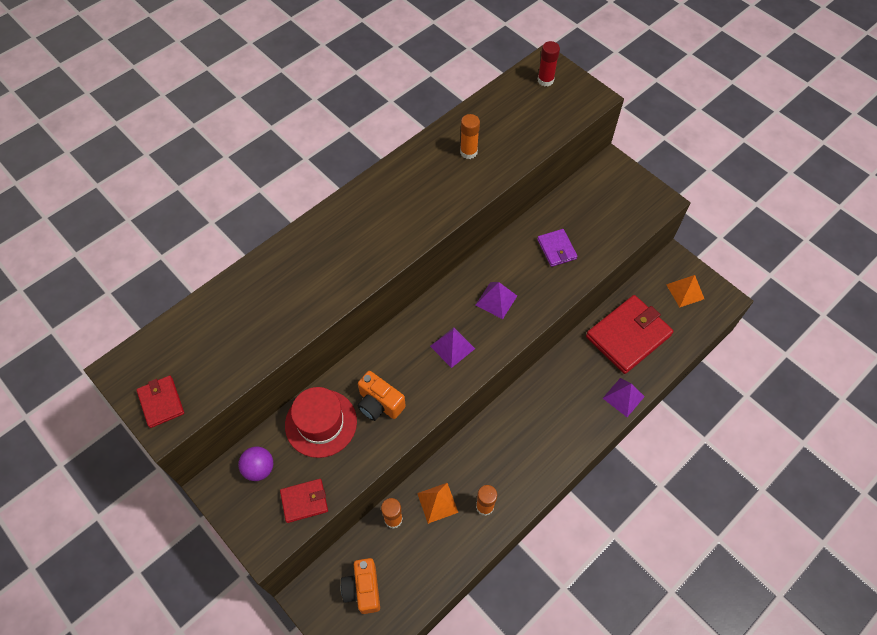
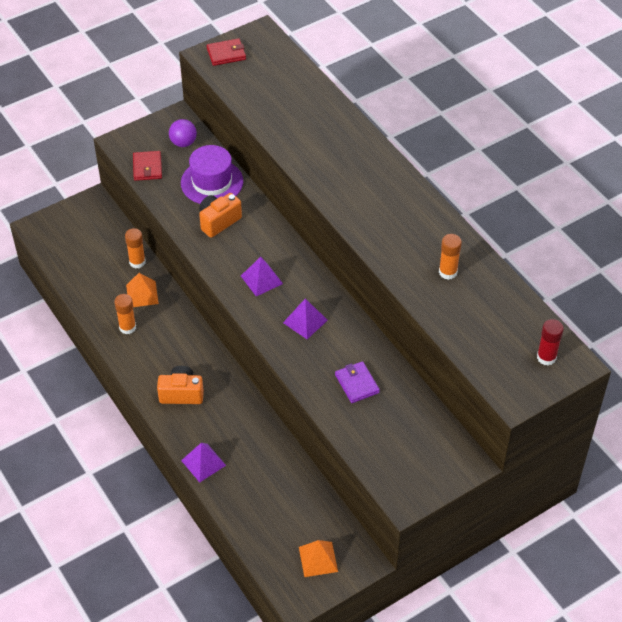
camera: 100 degrees right, 10 degrees down
(321, 423) = (212, 182): red hat -> purple hat
(363, 589) = (86, 236): orange camera -> orange camera (181, 393)
(556, 249) = (357, 384): purple wallet -> purple wallet turned 75 degrees clockwise
(628, 336) = (273, 485): red wallet -> none

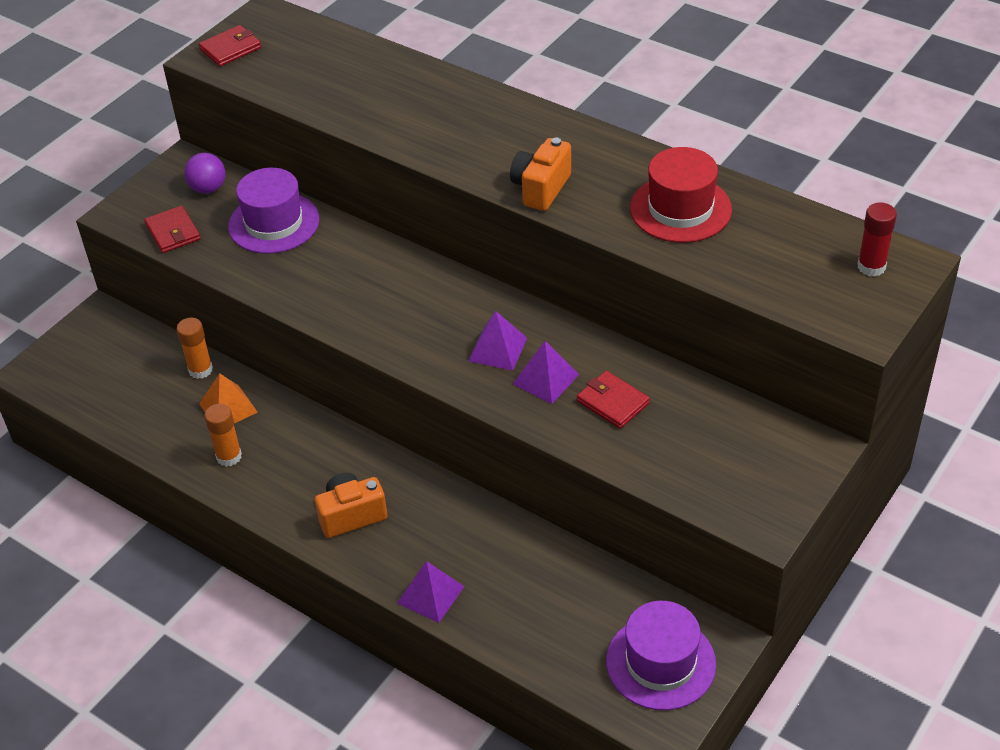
camera: 20 degrees left, 5 degrees down
(218, 221) = (309, 267): orange camera -> orange camera (541, 188)
(261, 279) = (408, 318): purple pyramid -> purple pyramid (545, 379)
(318, 559) = (660, 662): orange pyramid -> purple hat
(357, 384) = (612, 402): purple wallet -> red wallet
(448, 272) = (680, 209): orange glue stick -> red hat

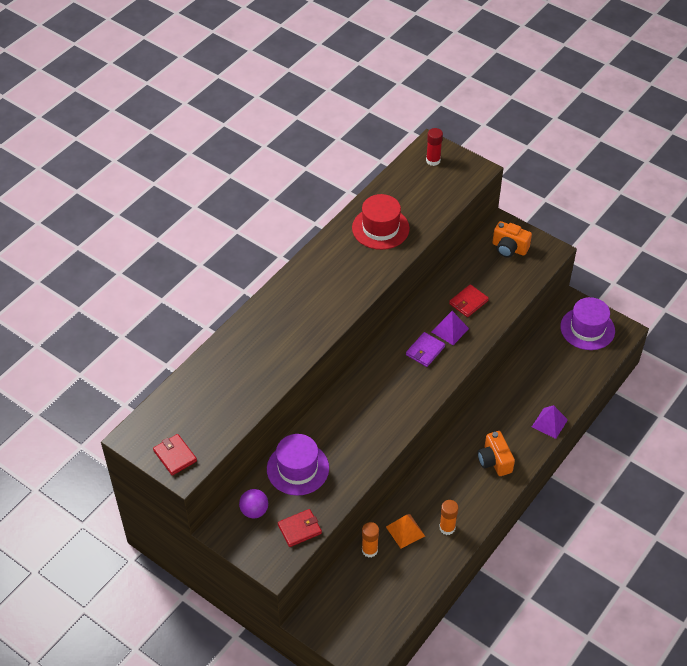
camera: 90 degrees left, 5 degrees up
(497, 349) = (425, 351): purple pyramid -> purple wallet
(541, 188) = (356, 287): orange camera -> orange camera (509, 248)

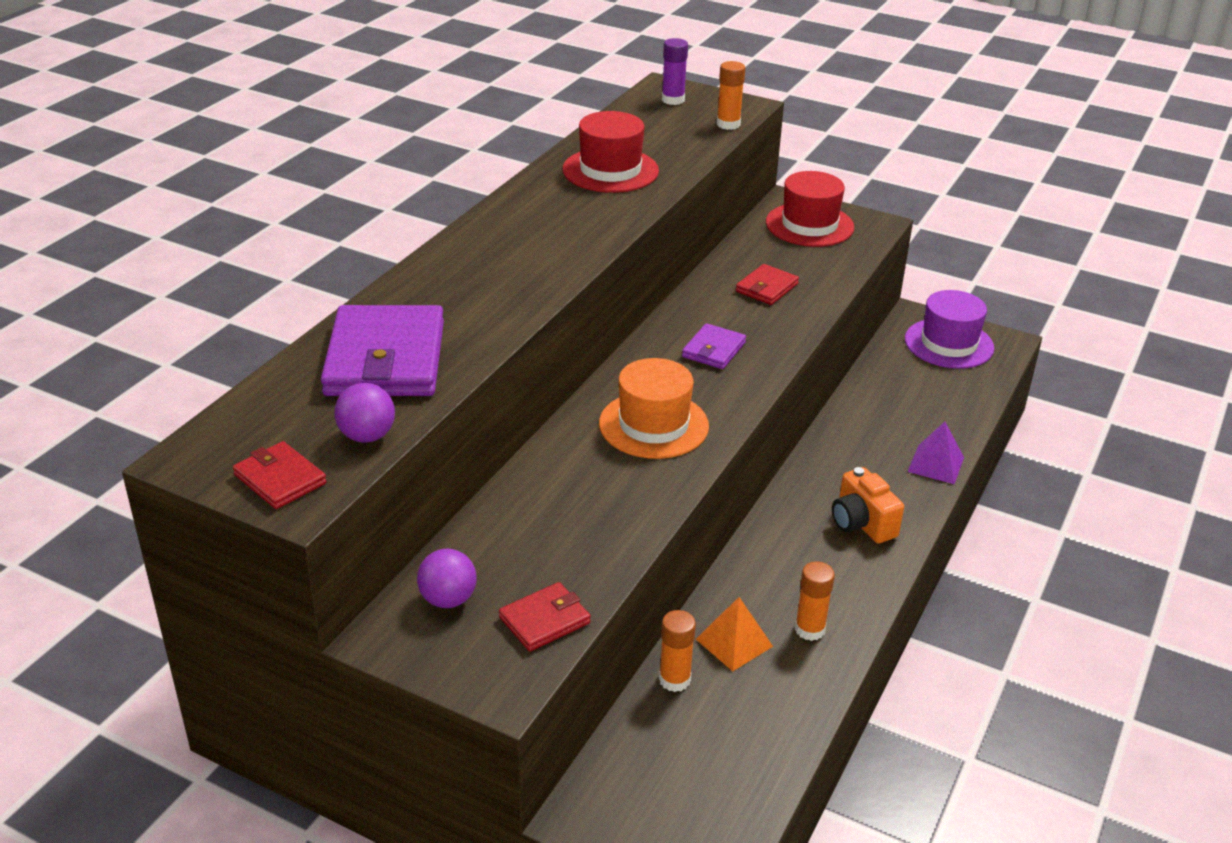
camera: 10 degrees left, 15 degrees down
(219, 431) = (367, 436): none -> purple ball
(233, 376) = (385, 359): none -> purple wallet
(297, 468) = (522, 526): purple hat -> none
(379, 405) = (653, 425): none -> orange hat
(433, 160) = (673, 100): red glue stick -> purple glue stick
(450, 330) = (747, 322): purple pyramid -> none
(462, 188) = (728, 124): none -> orange glue stick
(509, 248) = (809, 225): orange camera -> red hat

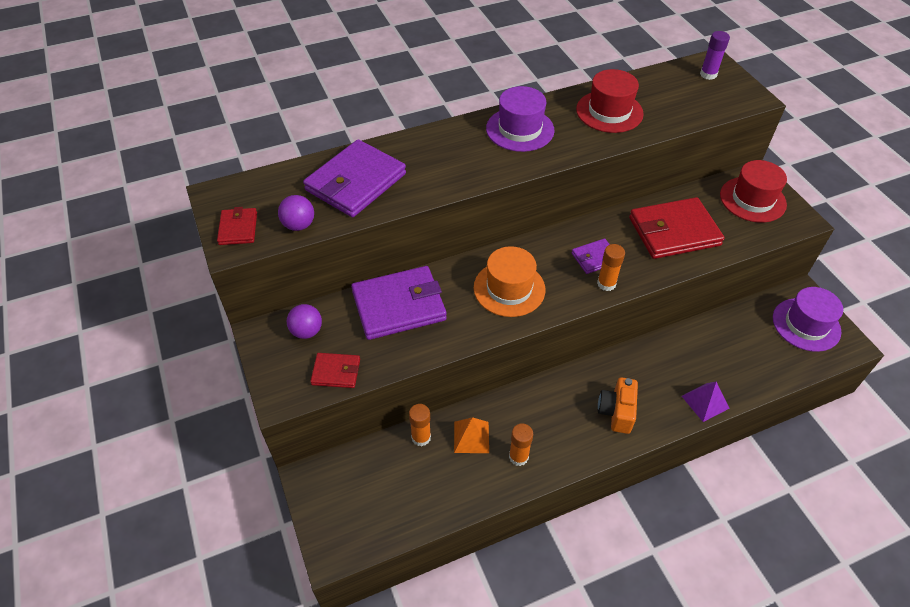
camera: 40 degrees right, 15 degrees up
(528, 224) = (520, 129): none -> purple hat
(539, 509) = (399, 305): none -> purple wallet
(728, 124) = (724, 108): orange glue stick -> orange glue stick (606, 284)
(767, 288) = (674, 232): red wallet -> red wallet, size x1.99

